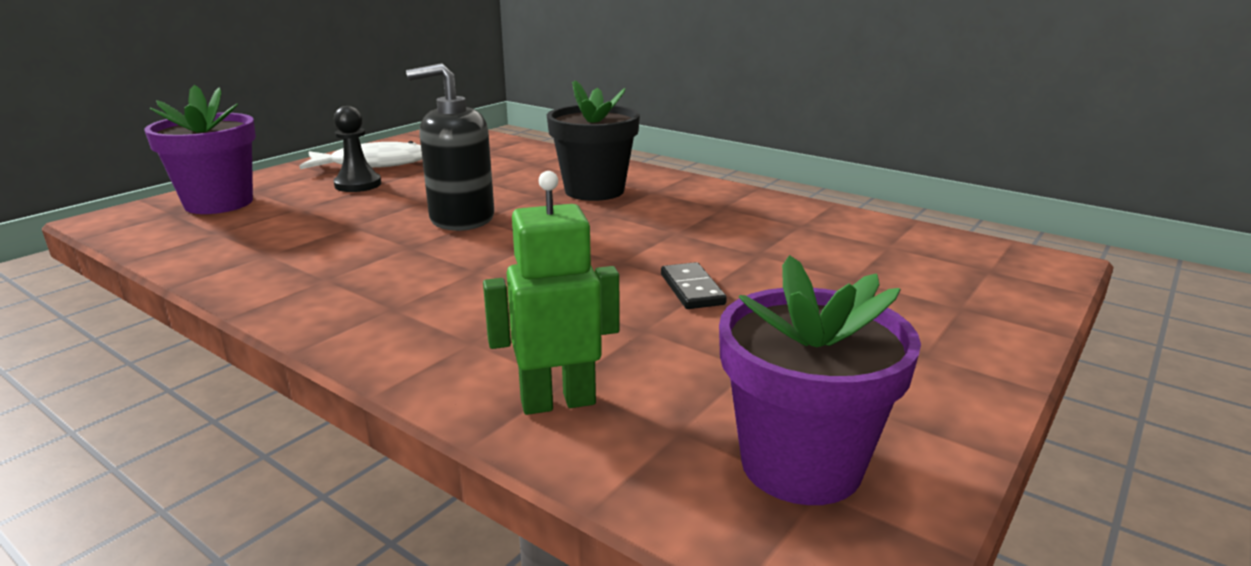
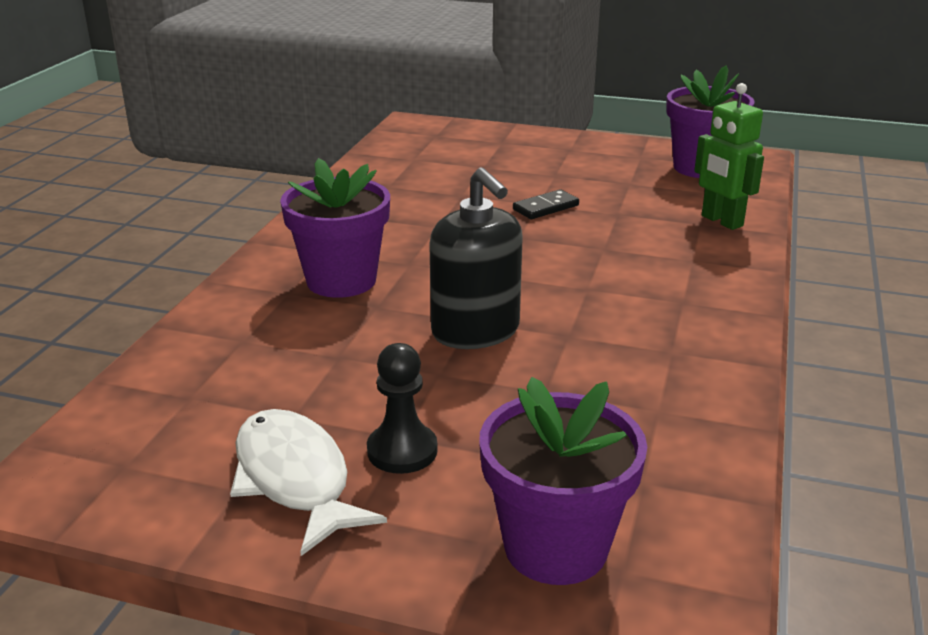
camera: 110 degrees left, 5 degrees up
(594, 191) = (341, 280): black flower pot -> purple flower pot

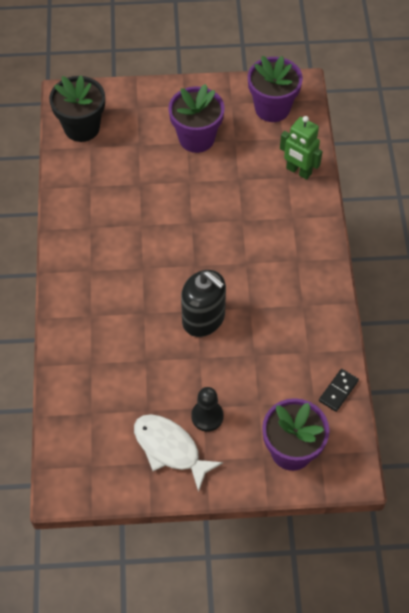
camera: 20 degrees left, 30 degrees up
(341, 280) = (114, 296): purple flower pot -> purple flower pot (196, 138)
(414, 145) = (82, 127): none -> black flower pot
(545, 207) = (195, 185): black domino -> black domino (338, 391)

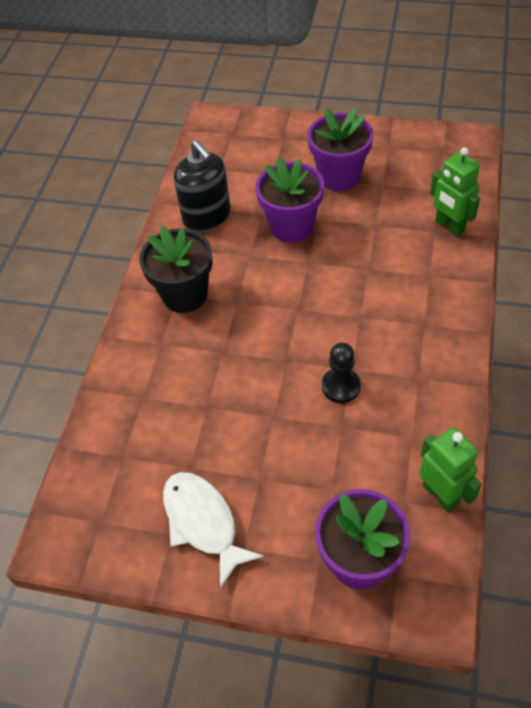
camera: 20 degrees right, 5 degrees down
(82, 127) = (217, 150): black flower pot -> black flower pot (185, 294)
(203, 318) = (291, 371): black soap dispenser -> black soap dispenser (207, 216)
(207, 416) = (261, 491): black pawn -> black pawn (341, 386)
(272, 108) = (434, 158): purple flower pot -> purple flower pot (291, 226)
(338, 391) = (441, 494): black domino -> green robot

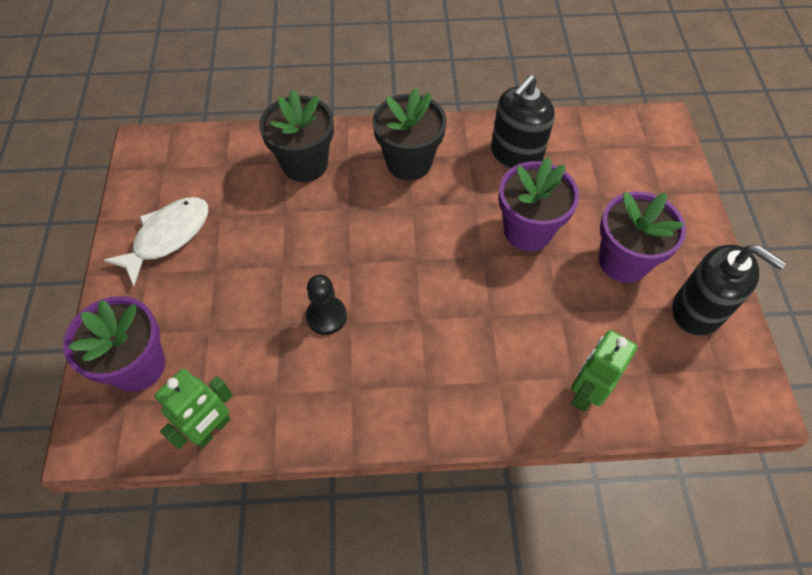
camera: 70 degrees right, 5 degrees up
(152, 381) = (305, 164): none -> black flower pot
(393, 148) = (697, 311): none -> black soap dispenser

